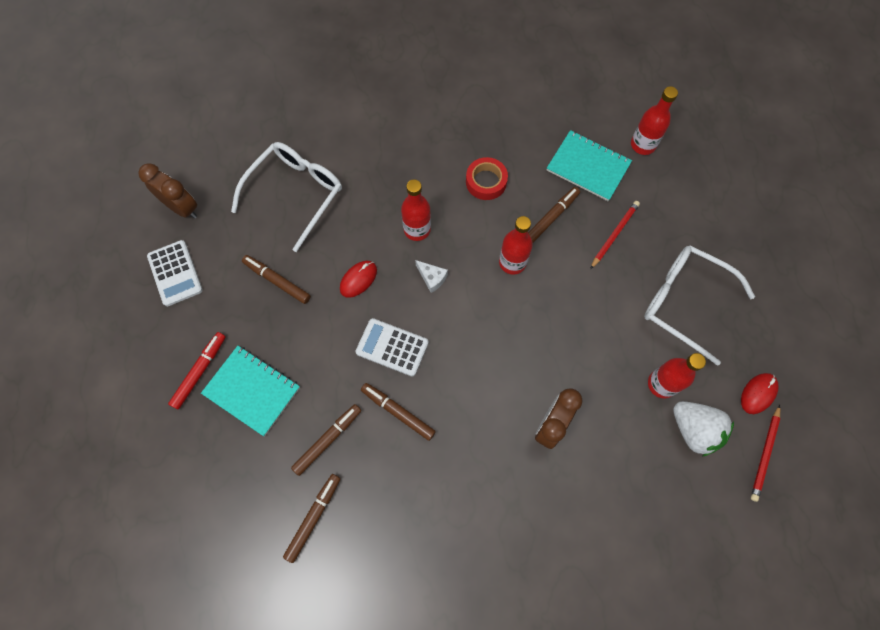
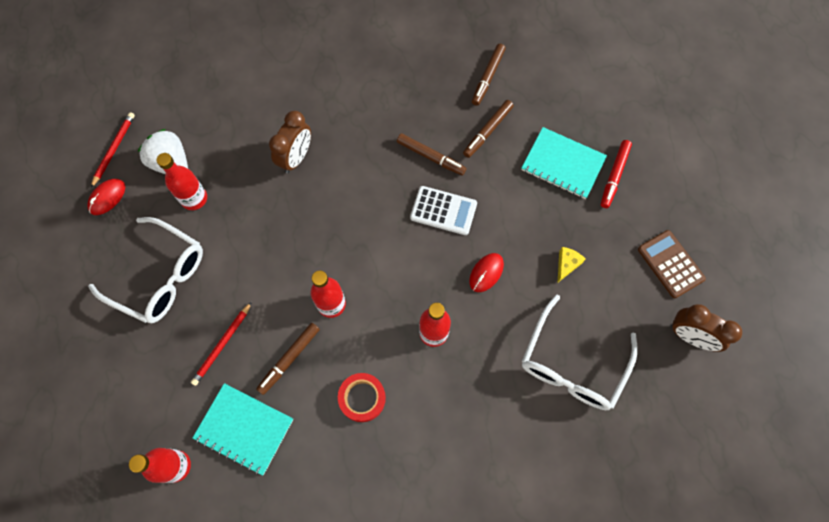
camera: 175 degrees right, 0 degrees up
(175, 273) = (670, 264): white calculator -> brown calculator
(277, 281) = (566, 264): brown marker -> yellow cheese
(432, 278) = (412, 281): white cheese -> none

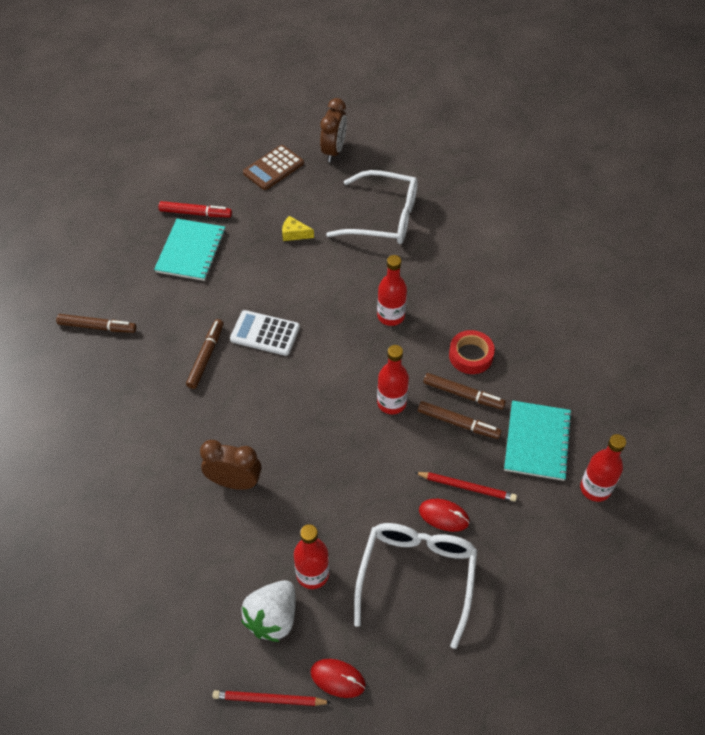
camera: 105 degrees left, 15 degrees down
(443, 211) = (265, 333): white calculator -> white calculator turned 75 degrees counterclockwise
(486, 273) = (320, 288): red mouse -> red mouse (444, 516)
(487, 131) = (165, 315): brown marker -> brown marker (463, 394)

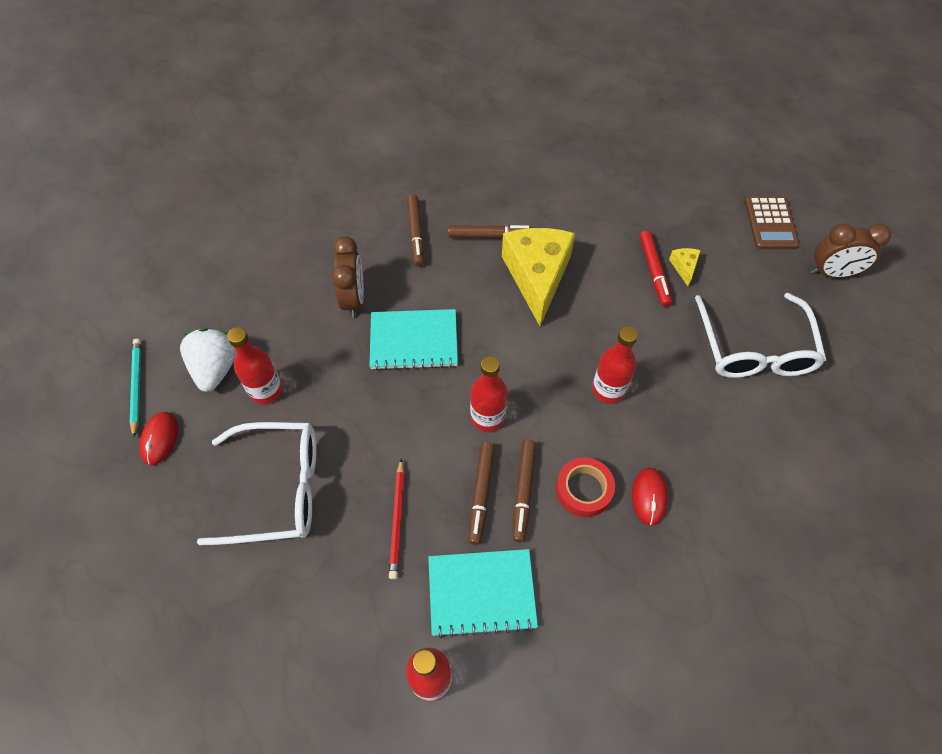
camera: 75 degrees right, 5 degrees up
(97, 327) = (494, 146): brown marker -> brown marker (416, 234)
(191, 251) = (616, 186): turquoise notebook -> turquoise notebook (414, 340)
(195, 213) = (668, 175): red marker -> red marker (654, 271)
(265, 333) = (537, 276): white calculator -> yellow cheese
(269, 699) = (136, 386): red pencil -> turquoise pencil
(273, 168) = (770, 223): brown calculator -> brown calculator turned 120 degrees counterclockwise
(273, 618) = (216, 368): white strawberry -> white strawberry turned 75 degrees clockwise
(444, 516) = (355, 502): red mouse -> red mouse (649, 497)

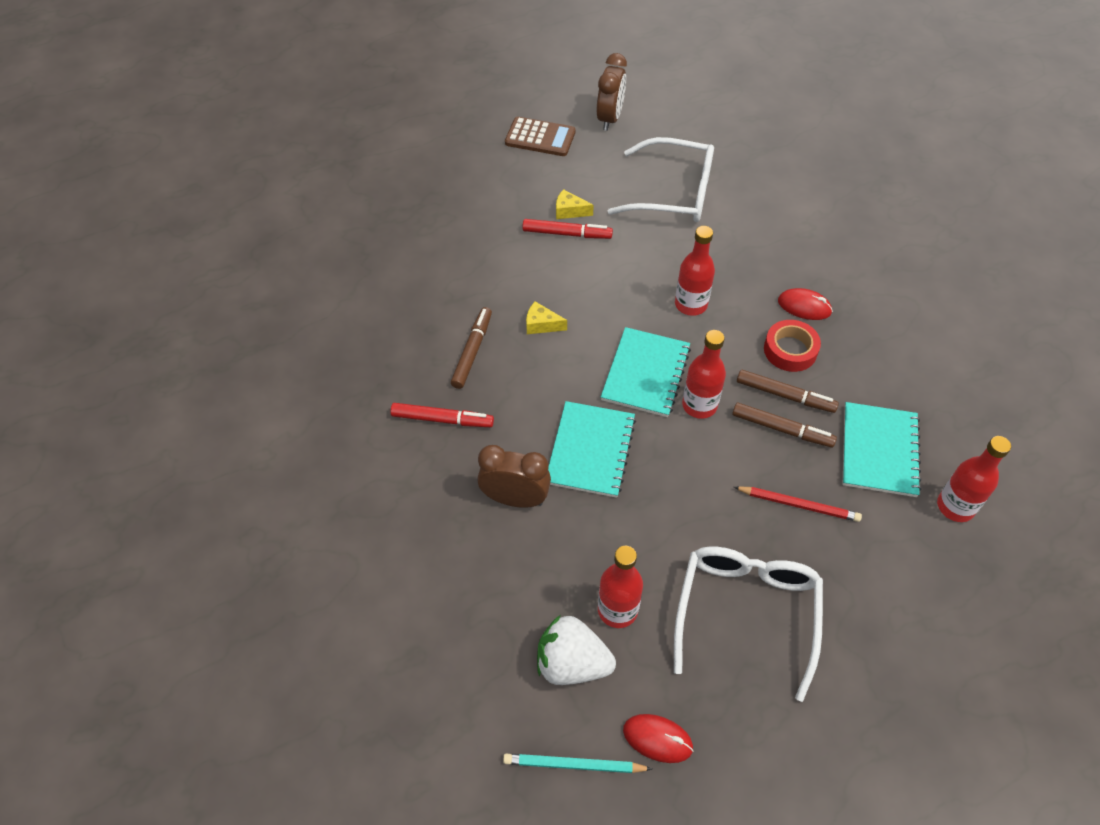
camera: 75 degrees left, 5 degrees down
(416, 234) = (442, 419): brown marker -> red marker
(510, 366) = (645, 373): none -> turquoise notebook
(537, 276) = (541, 325): yellow cheese -> yellow cheese, size x0.40

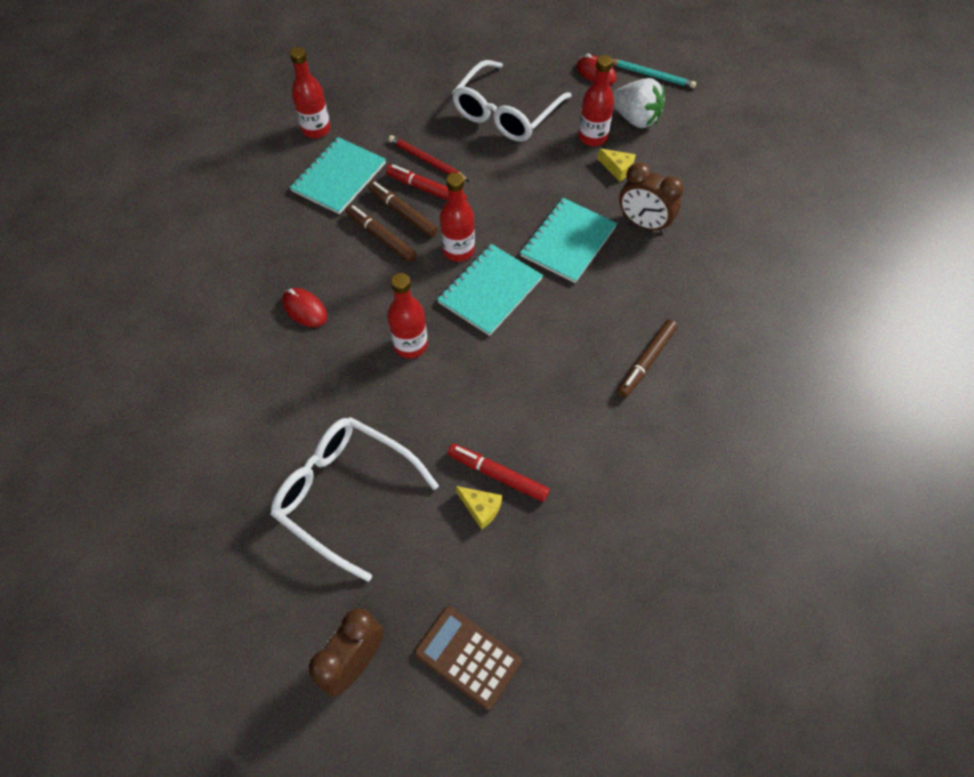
camera: 160 degrees left, 5 degrees up
(442, 419) = (690, 304): red marker -> red marker (426, 189)
(541, 325) = (568, 369): yellow cheese -> yellow cheese (617, 169)
(790, 350) = (348, 273): red tape -> none

